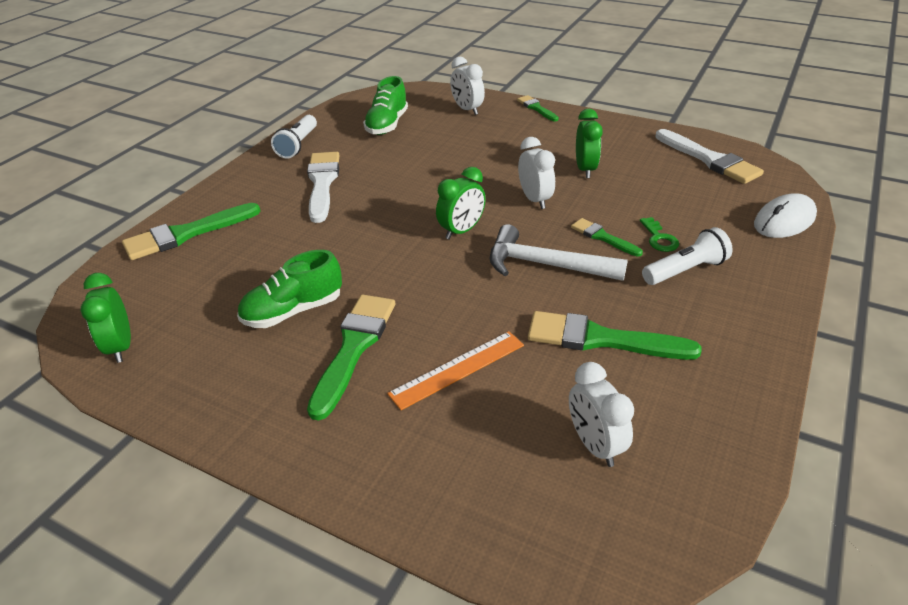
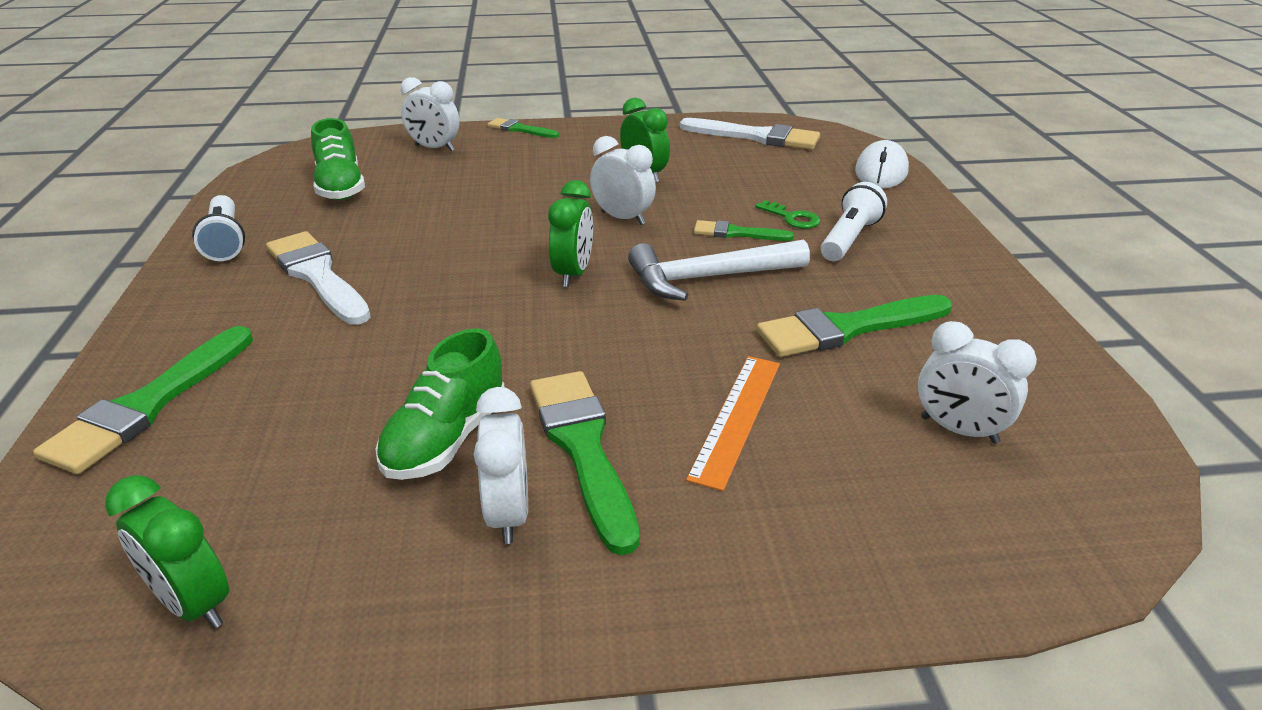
camera: 35 degrees left, 5 degrees down
(282, 368) = (508, 513): none -> white clock

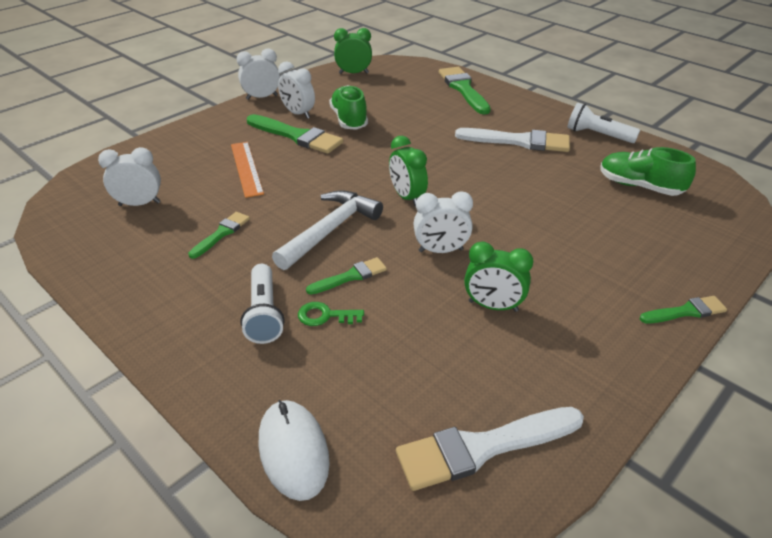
camera: 140 degrees right, 5 degrees up
(434, 148) = (681, 249): white clock -> white clock (262, 97)
(847, 328) = (221, 233): green brush -> green brush, size x0.56

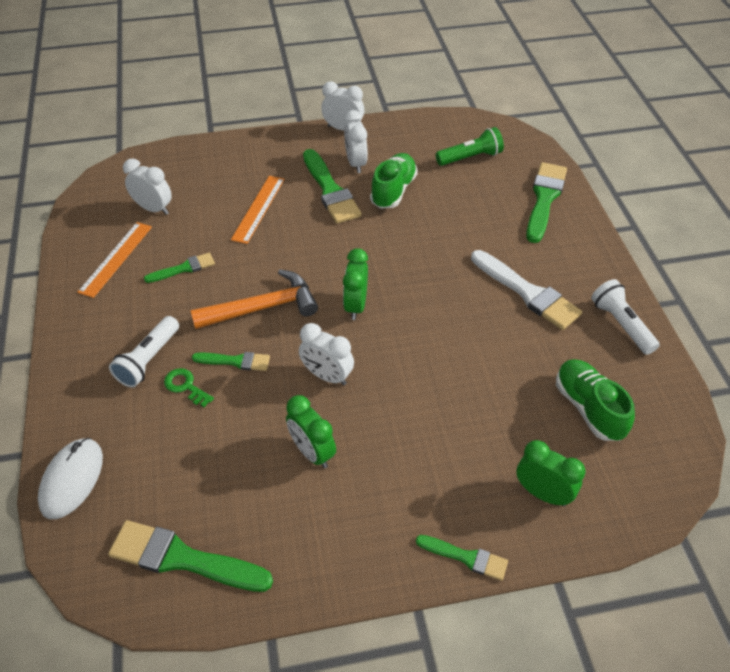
camera: 35 degrees right, 10 degrees up
(140, 254) = (116, 259): none -> orange ruler
(330, 230) = (263, 307): white hammer -> orange hammer
(353, 73) = (455, 131): green clock -> green clock (542, 493)
(383, 83) = (470, 157): none -> green flashlight
(482, 448) = (183, 559): white brush -> green brush

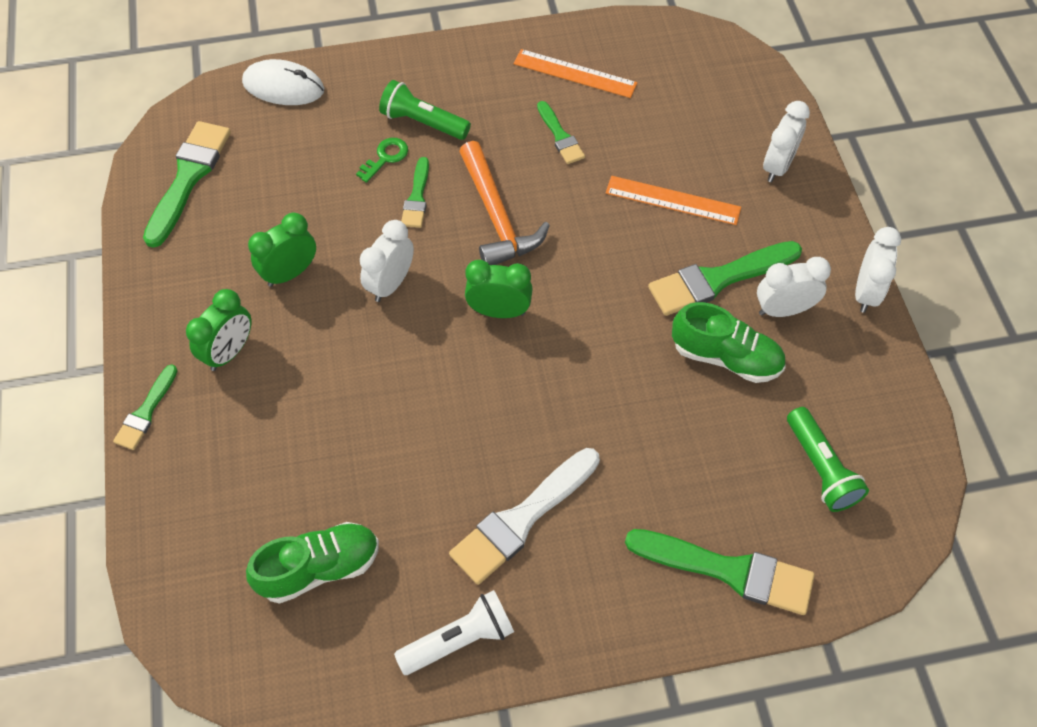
camera: 90 degrees right, 10 degrees up
(148, 360) = (423, 123): white flashlight -> green flashlight
(153, 209) = (663, 95): white clock -> white clock (777, 166)
(542, 493) = (208, 496): green clock -> green clock (229, 352)

